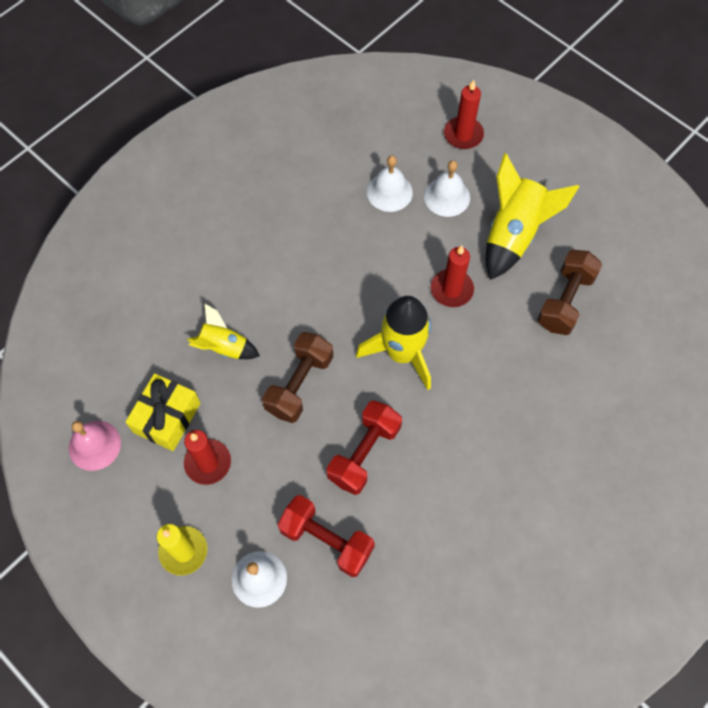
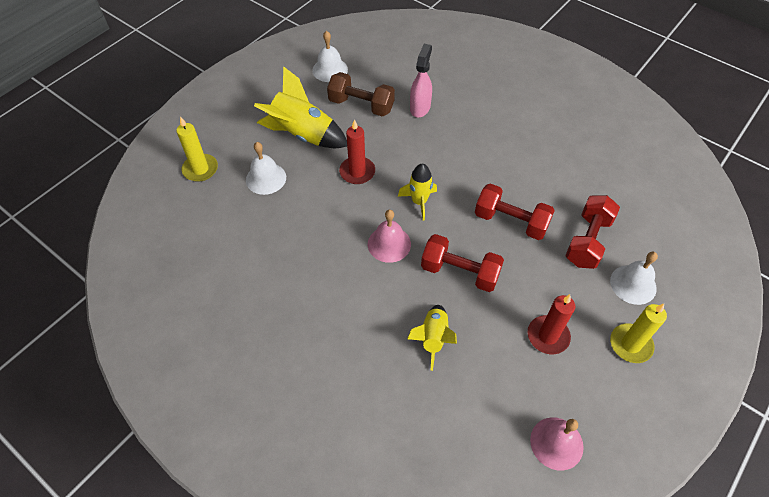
camera: 95 degrees left, 10 degrees down
(167, 417) = (513, 378): yellow gift -> none
(299, 384) = (460, 272): brown dumbbell -> red dumbbell
(345, 315) = (389, 244): none -> pink bell
(389, 192) = (260, 219): white bell -> white bell (330, 70)
(402, 353) = (419, 202): yellow rocket -> yellow rocket, size x0.59
(463, 135) = (200, 169): red candle -> yellow candle
(561, 371) = (420, 107): none -> pink spray bottle

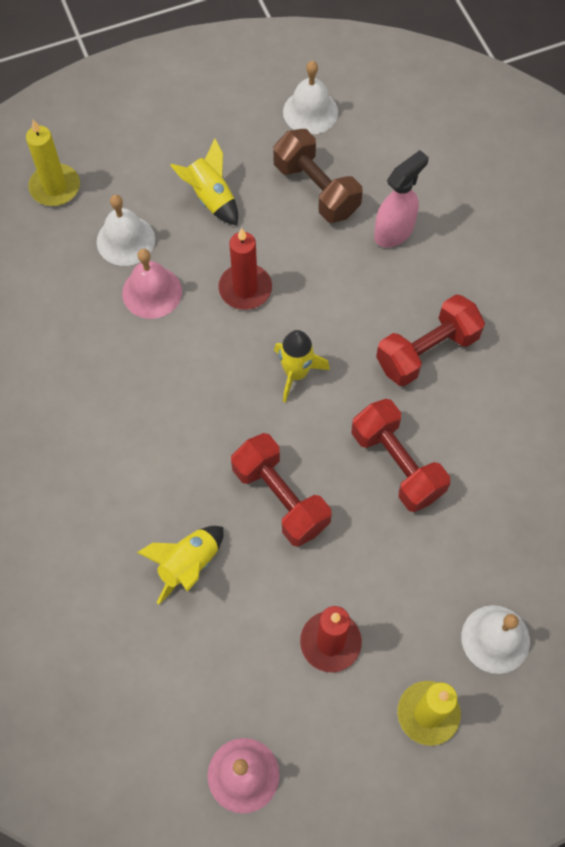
camera: 30 degrees right, 10 degrees up
(303, 134) = (211, 198): yellow rocket -> yellow rocket, size x0.59
(389, 244) = (218, 412): pink bell -> pink bell (152, 292)
(587, 241) = (480, 547): red dumbbell -> red dumbbell (427, 351)

